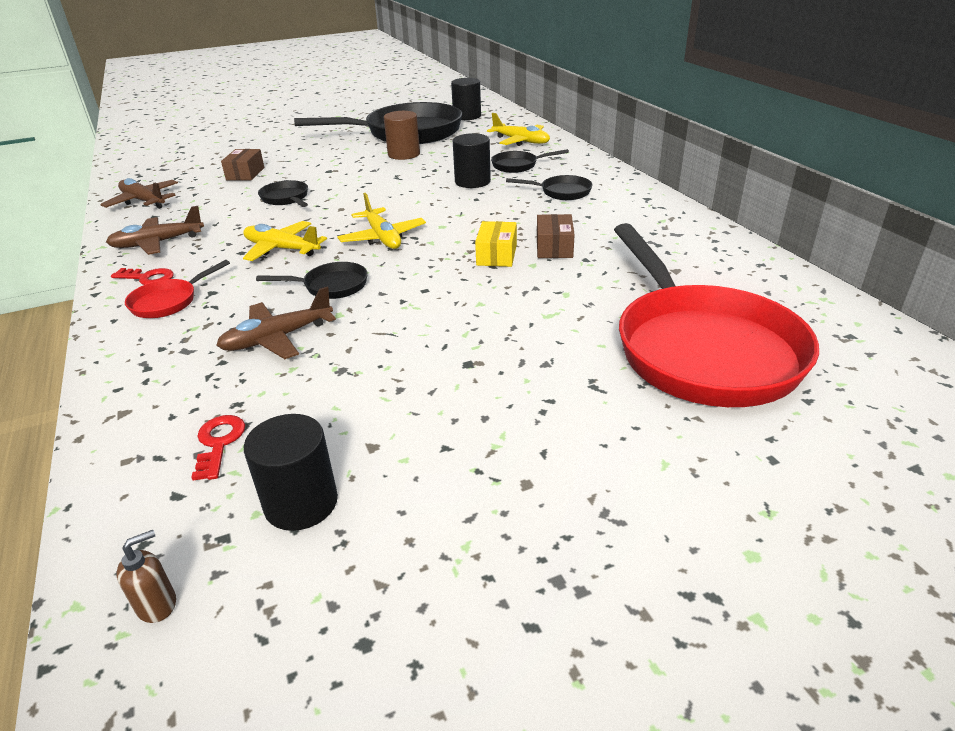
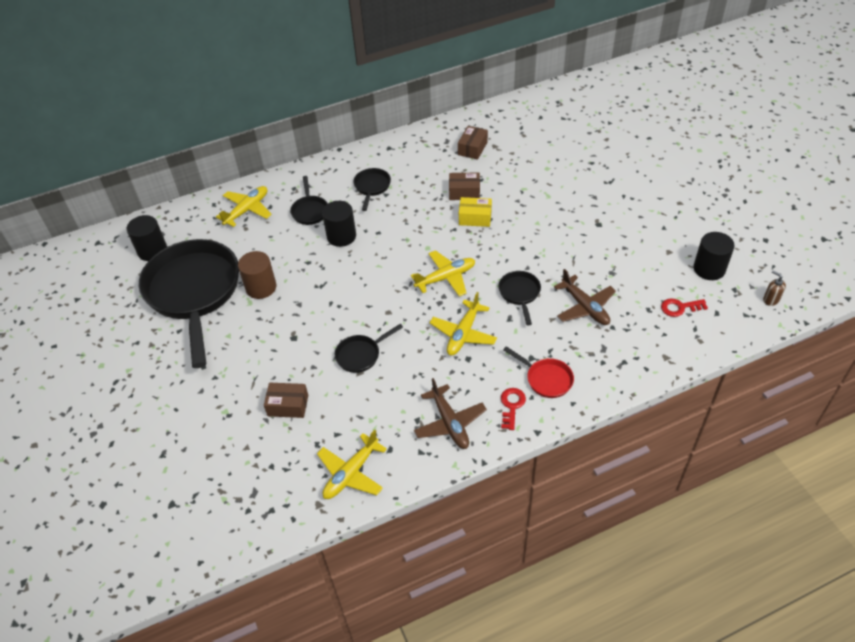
camera: 90 degrees left, 15 degrees up
(143, 201) = (351, 473): brown plane -> yellow plane
(663, 252) = (472, 148): none -> brown box
(701, 349) = (574, 146): red pan -> none

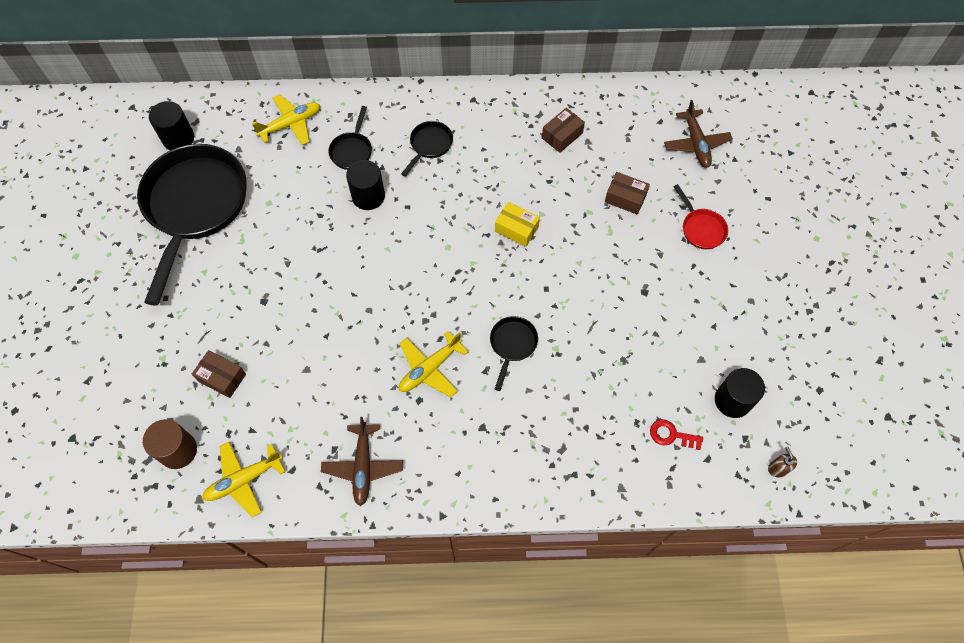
camera: 20 degrees right, 15 degrees up
(261, 287) = (260, 227): brown cylinder -> brown cylinder (178, 450)
(361, 355) = (317, 349): black pan -> none
(446, 278) = (447, 293): yellow plane -> none
(464, 192) = (522, 191): brown box -> brown box (625, 198)
(512, 406) = (433, 474): red key -> none
(546, 379) = (483, 459): red pan -> red pan (701, 228)
(585, 307) = (571, 391): brown plane -> brown plane (696, 144)

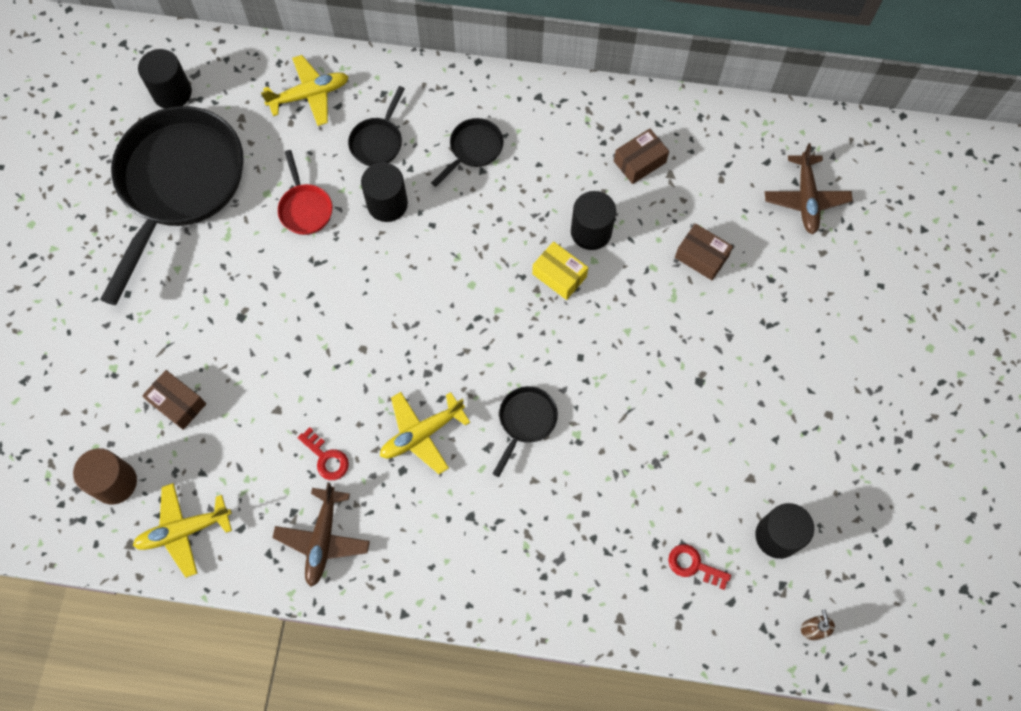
camera: 10 degrees right, 5 degrees up
(354, 401) = (326, 458): none -> red key
(535, 192) = (591, 231): none -> black cylinder
(701, 228) = (787, 311): red pan -> red pan (305, 208)

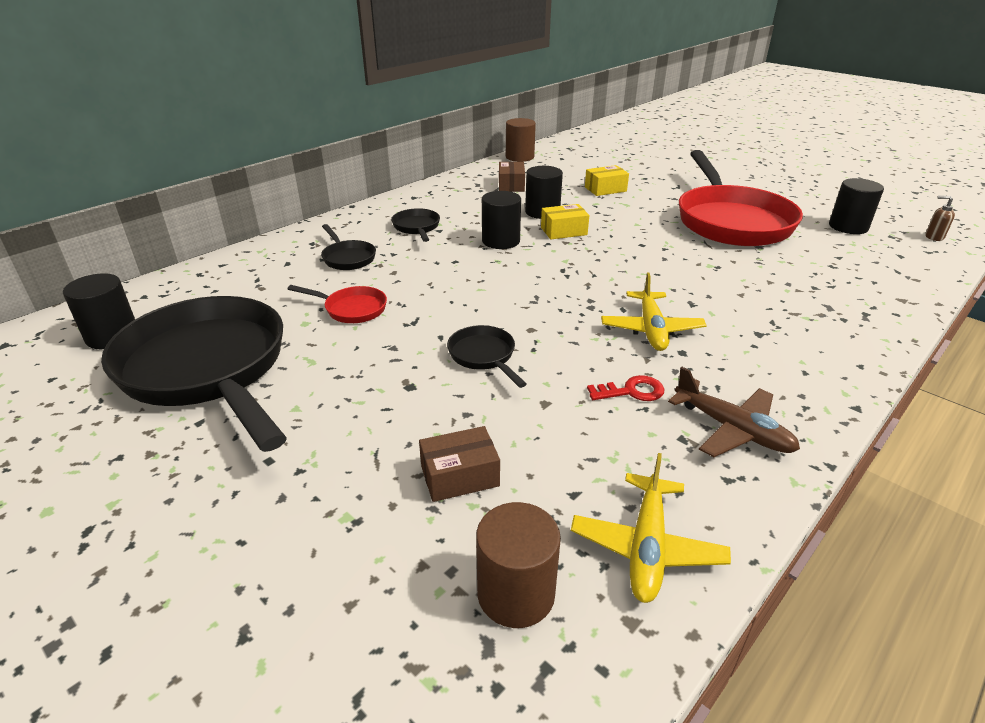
camera: 55 degrees left, 35 degrees down
(309, 95) = (254, 271): yellow plane -> none
(387, 204) = (408, 272): black cylinder -> black cylinder (501, 241)
(525, 421) = (680, 280): black pan -> black pan (484, 356)
(693, 565) = (860, 258): red key -> none
(701, 257) = (605, 189): brown box -> yellow box
(704, 415) = (731, 221): none -> red pan
(734, 117) = (519, 157): none -> brown cylinder
(806, 199) = (600, 157): brown plane -> none

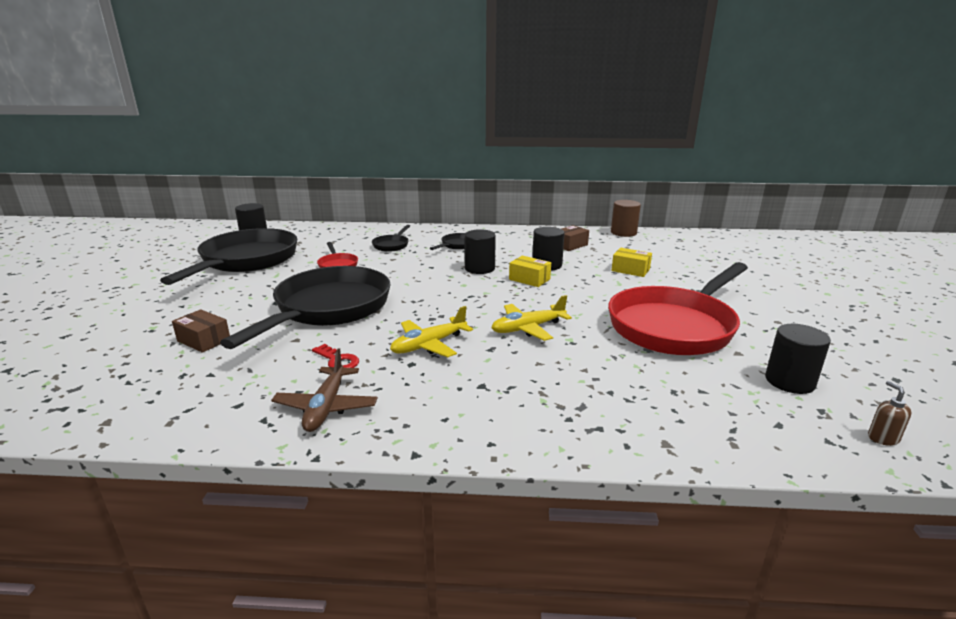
camera: 50 degrees right, 10 degrees down
(484, 356) = (328, 309): black pan -> black pan, size x2.41
(516, 593) = (115, 384): brown cylinder -> none
(647, 547) = (174, 409): yellow plane -> yellow plane (528, 328)

